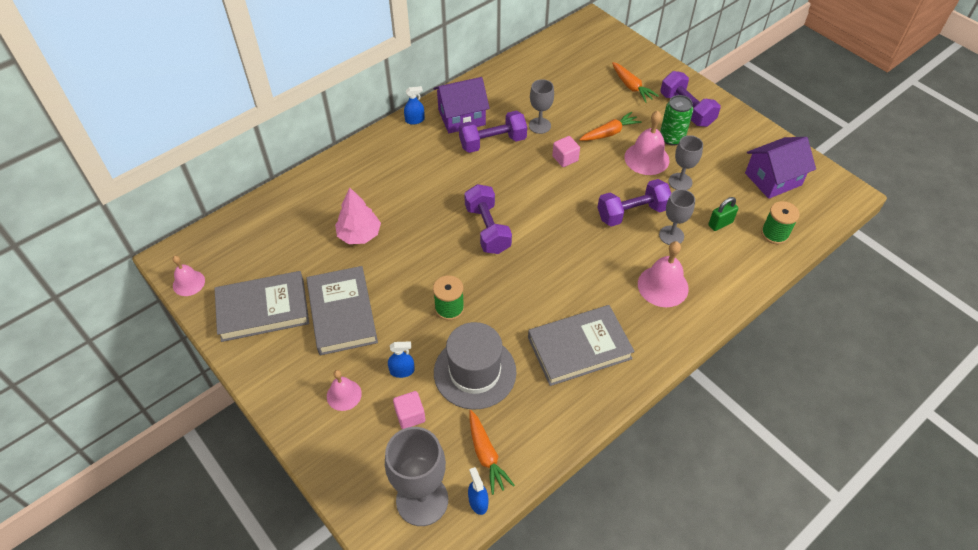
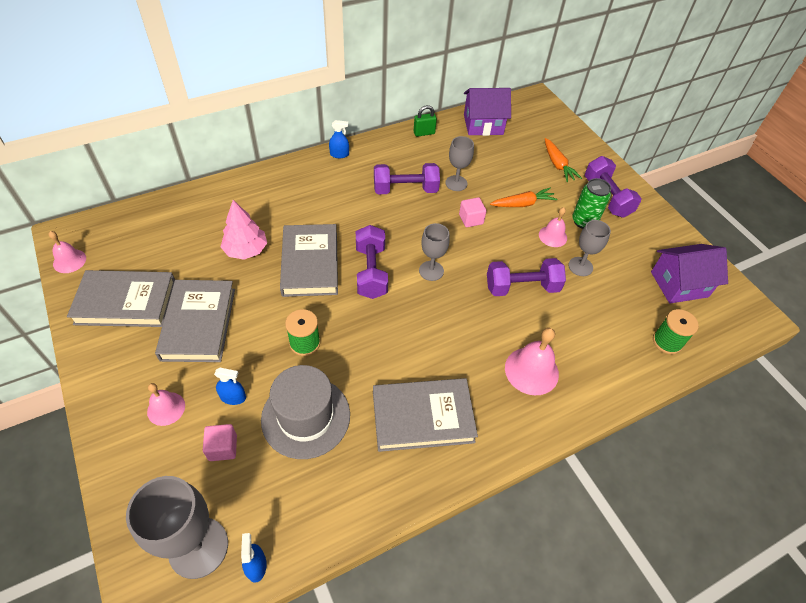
camera: 10 degrees right, 0 degrees up
(426, 234) = (310, 263): none -> grey book
(461, 117) = (384, 160): purple house -> purple house (483, 124)
(486, 455) = (284, 513): orange carrot -> none
(646, 158) = (552, 236): pink bell -> pink bell, size x0.63
(671, 235) = (556, 319): grey goblet -> grey goblet (431, 271)
(720, 224) = (611, 318): green padlock -> green padlock (424, 133)

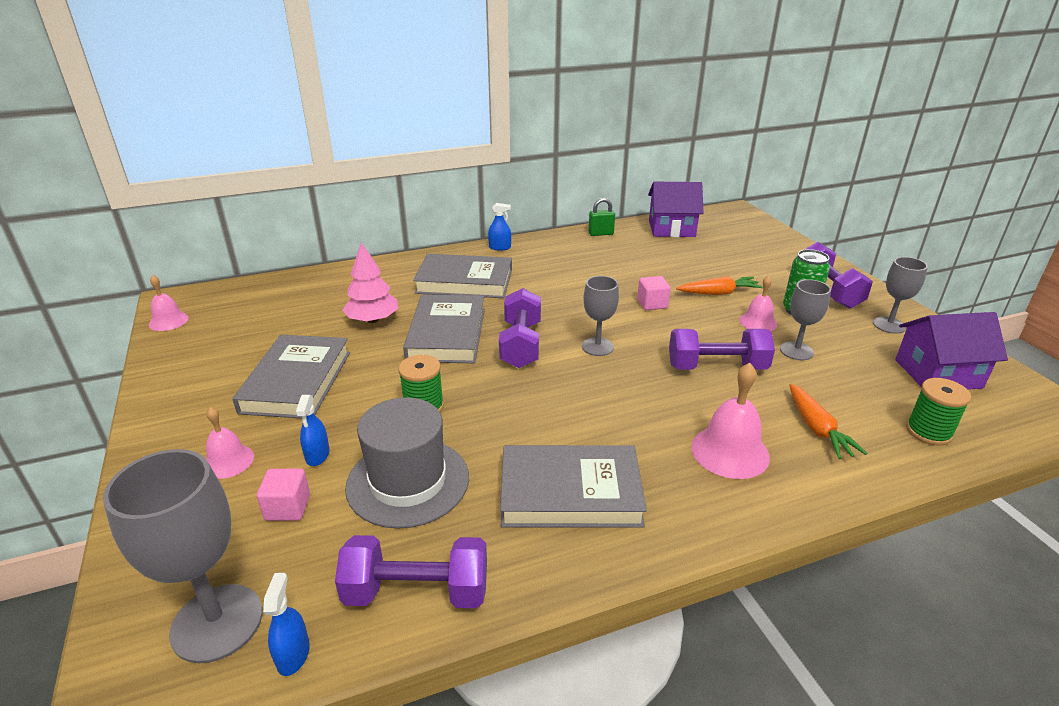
camera: 10 degrees right, 20 degrees down
(126, 302) = (218, 358): grey book -> grey book (464, 281)
(233, 397) = (317, 455): blue spray bottle -> blue spray bottle turned 75 degrees clockwise
(405, 190) = (573, 277): purple dumbbell -> purple dumbbell (417, 592)
(456, 183) = (636, 273): grey goblet -> grey goblet (889, 325)
(557, 165) = (763, 262): orange carrot -> orange carrot (817, 429)

